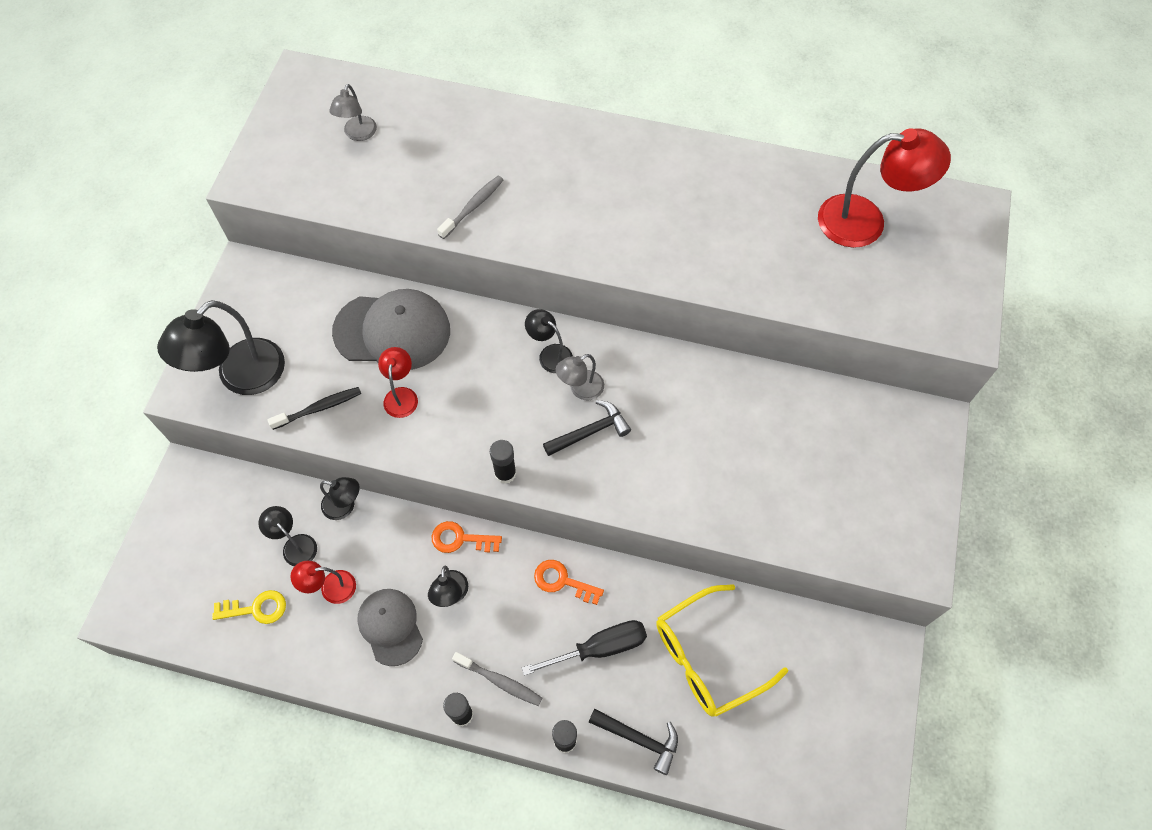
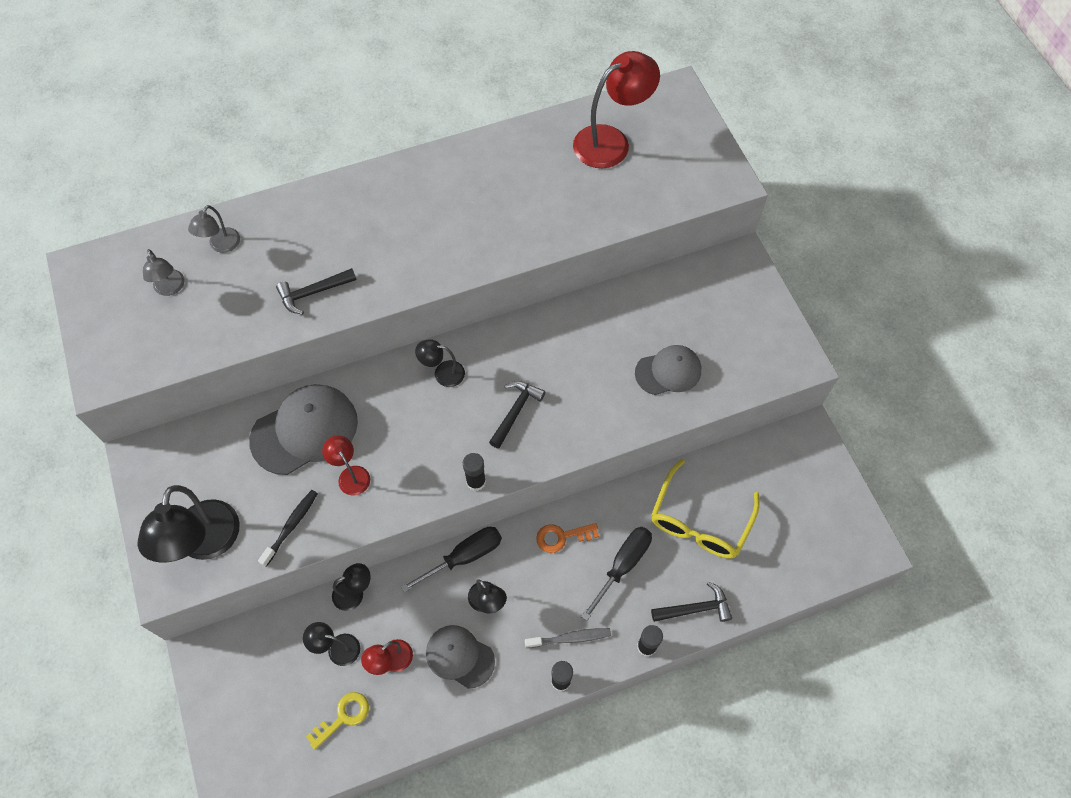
camera: 35 degrees left, 0 degrees up
(460, 539) = (464, 557): orange key -> black screwdriver
(473, 207) = (313, 292): grey toothbrush -> black hammer
(580, 389) = (485, 385): grey lamp -> grey lamp (221, 245)
(769, 487) = (668, 371): none -> grey cap

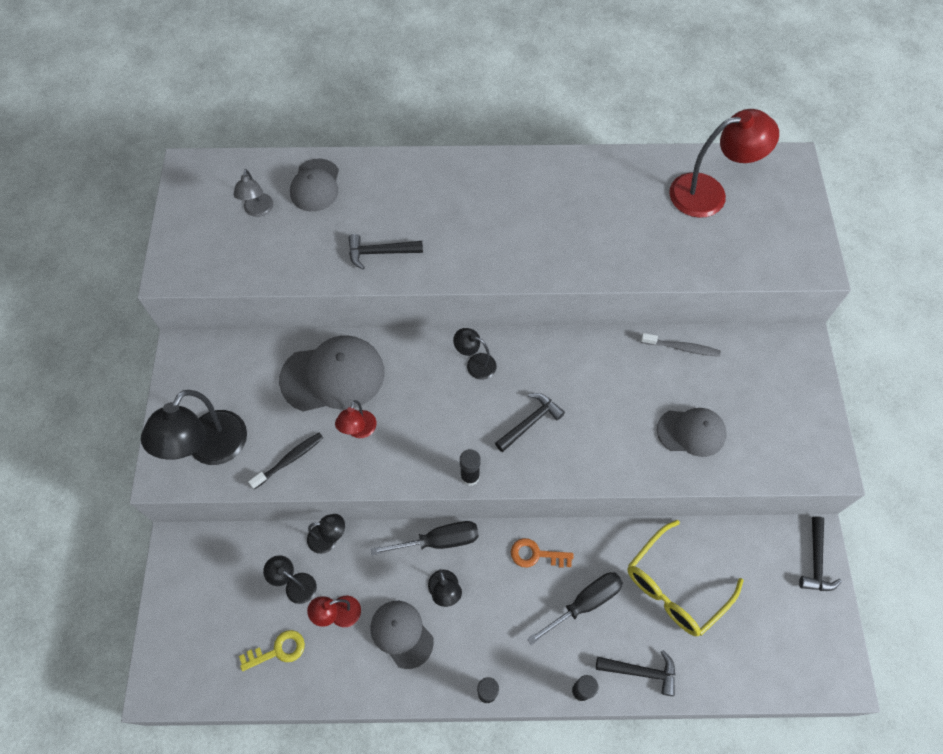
camera: 20 degrees right, 0 degrees up
(221, 245) = (315, 185): grey lamp -> grey cap
(350, 475) = (359, 430): red lamp -> red lamp turned 150 degrees counterclockwise
(570, 638) = (510, 655): grey toothbrush -> grey toothbrush (682, 348)
(816, 453) = (816, 561): none -> black hammer

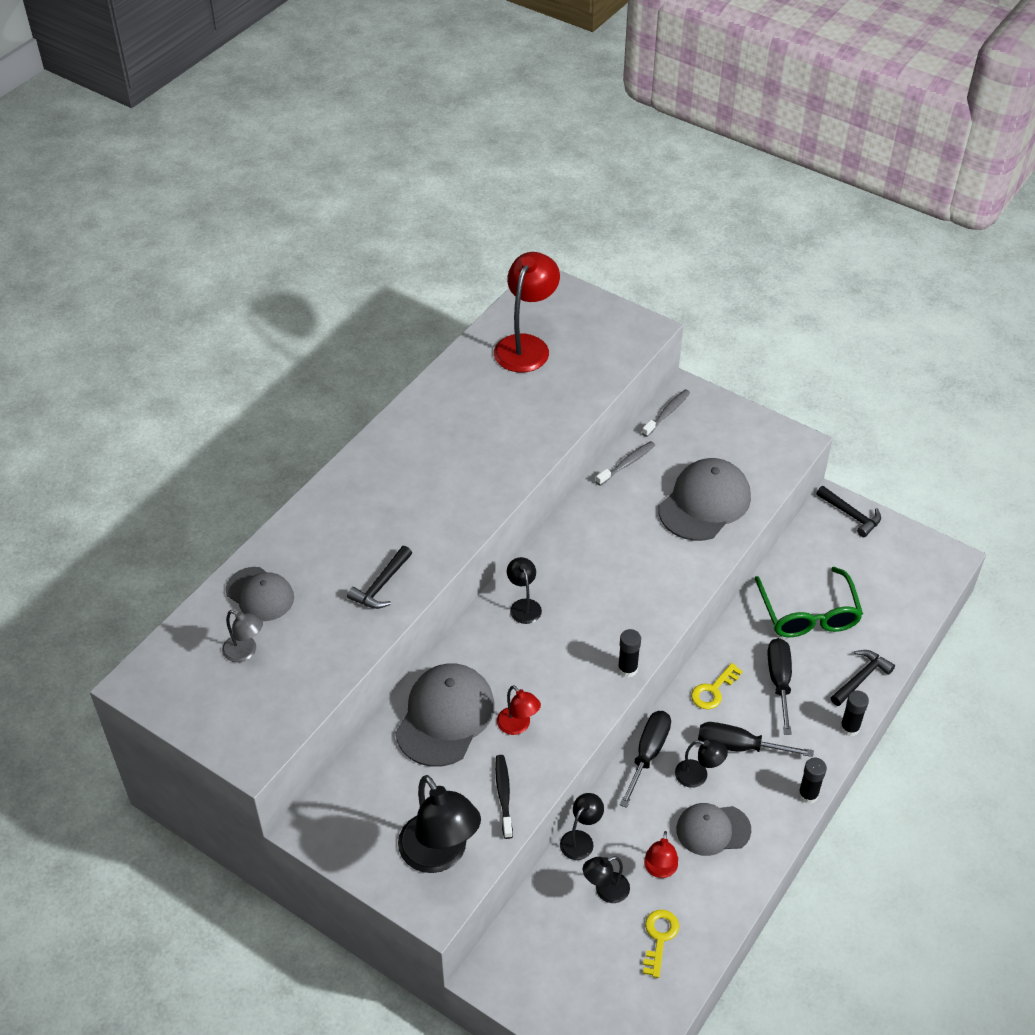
camera: 55 degrees left, 15 degrees down
(475, 364) = (524, 606): black lamp -> black lamp turned 105 degrees clockwise
(495, 608) = (739, 747): none -> black screwdriver
(530, 422) = (611, 600): black hammer -> none
(536, 554) = (713, 690): orange key -> yellow key
(675, 587) = (808, 614): yellow glasses -> green glasses
(691, 432) = (704, 503): grey cap -> grey cap, size x1.58
(765, 344) = (667, 413): none -> grey toothbrush

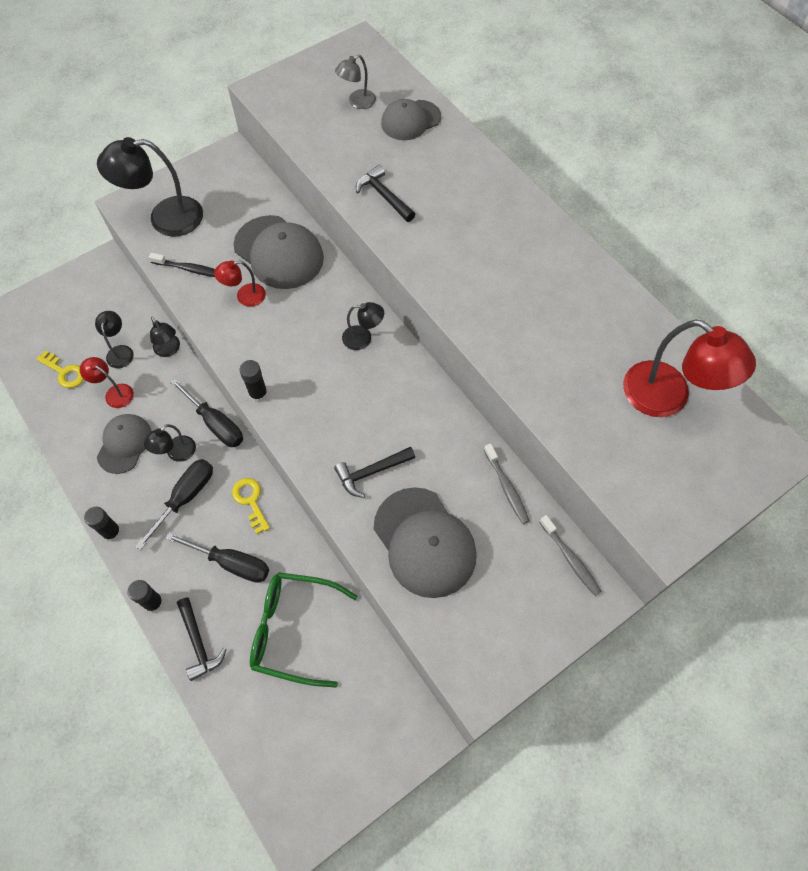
camera: 110 degrees right, 15 degrees up
(851, 515) = (402, 747): black hammer -> black hammer (371, 472)

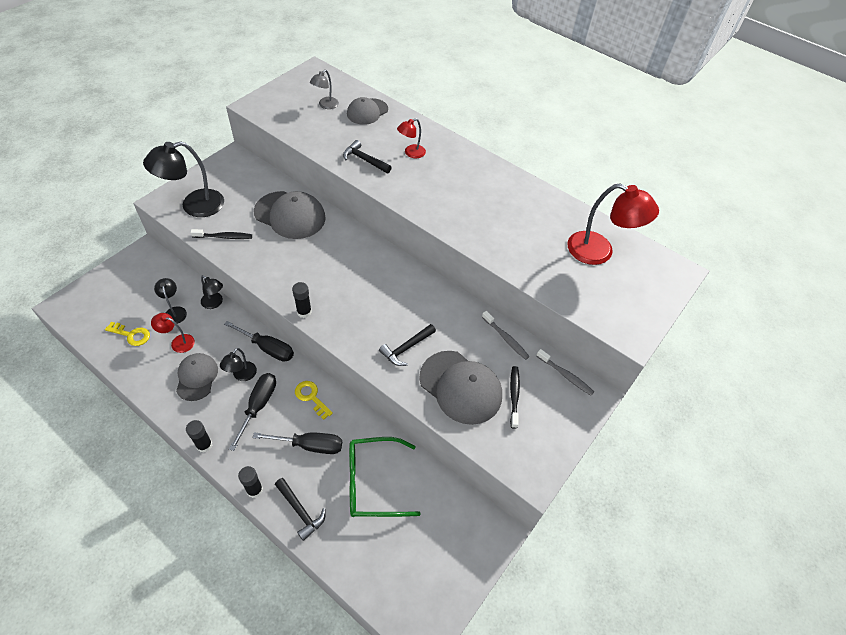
camera: 20 degrees left, 10 degrees down
(244, 297) = (273, 248): red lamp -> red lamp (411, 153)
(363, 338) = (371, 261): black lamp -> none
(491, 570) = (514, 395): none -> black toothbrush

